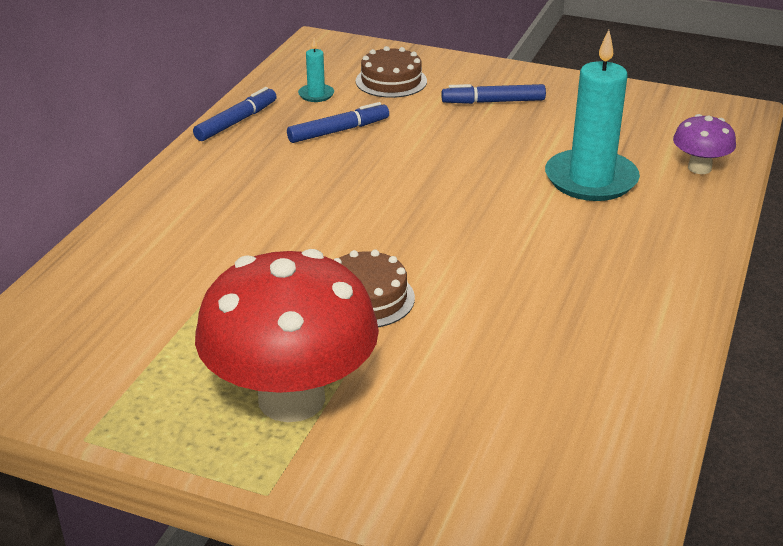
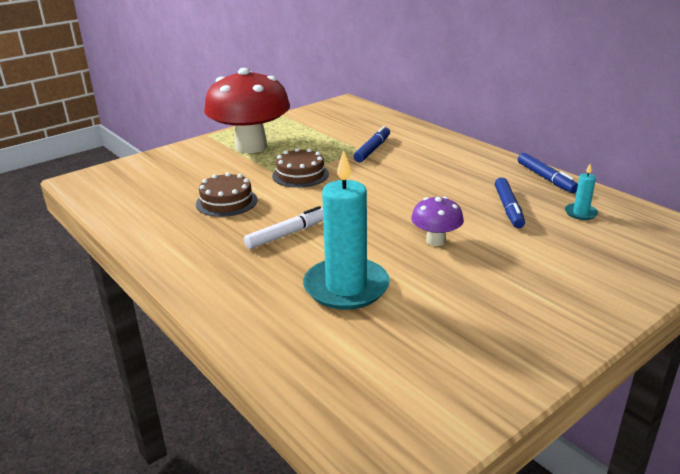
camera: 120 degrees right, 5 degrees down
(391, 81) = (596, 250): brown cake -> brown cake (226, 202)
(494, 102) = (524, 289): blue marker -> blue marker (372, 149)
(537, 247) = (287, 234): none -> white marker
(699, 168) = (309, 355): purple mushroom -> purple mushroom (435, 241)

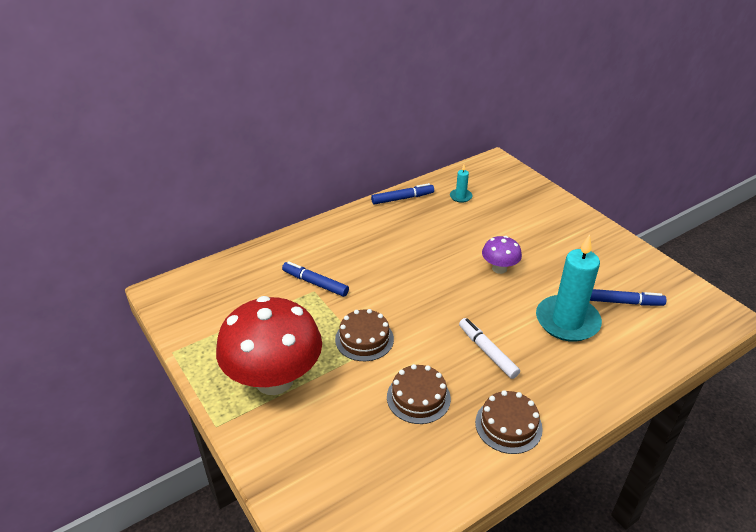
camera: 85 degrees left, 10 degrees up
(186, 246) = (508, 425): none -> brown cake
(508, 208) = (450, 225): blue marker -> blue marker (622, 302)

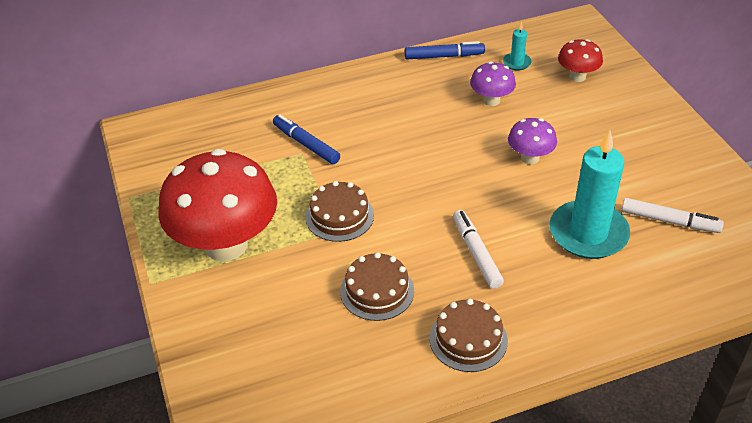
camera: 15 degrees right, 5 degrees up
(452, 228) = (491, 100): none -> purple mushroom
(510, 201) = (577, 77): none -> red mushroom
(622, 302) = (669, 221): blue marker -> white marker

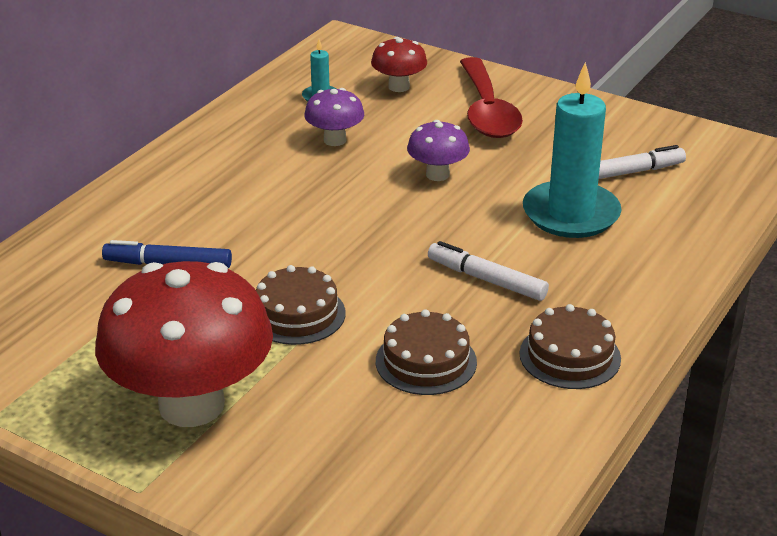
camera: 40 degrees left, 10 degrees down
(443, 56) = (230, 119): blue marker -> none
(618, 123) = (487, 111): none -> red spoon

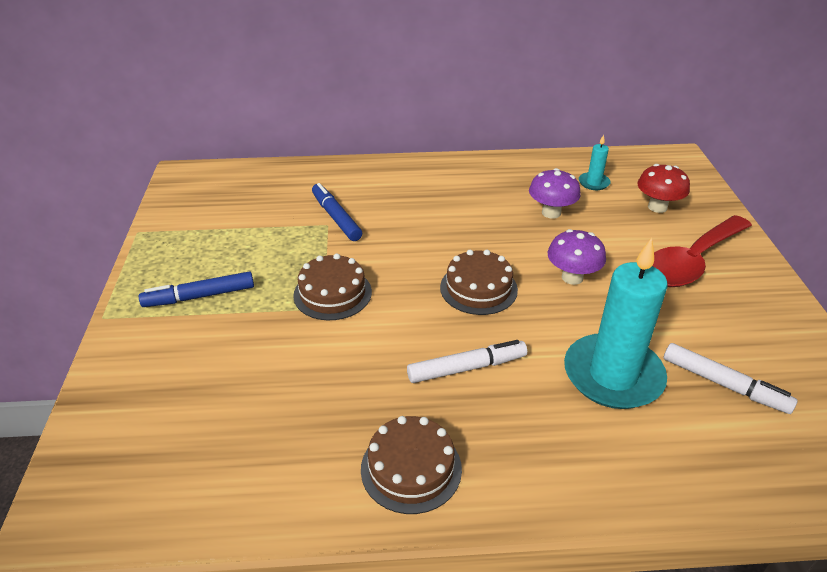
camera: 55 degrees right, 5 degrees up
(191, 405) = (200, 296): red mushroom -> blue marker
(426, 361) = (331, 383): brown cake -> brown cake (478, 288)
(487, 280) = (466, 368): white marker -> white marker turned 75 degrees clockwise

